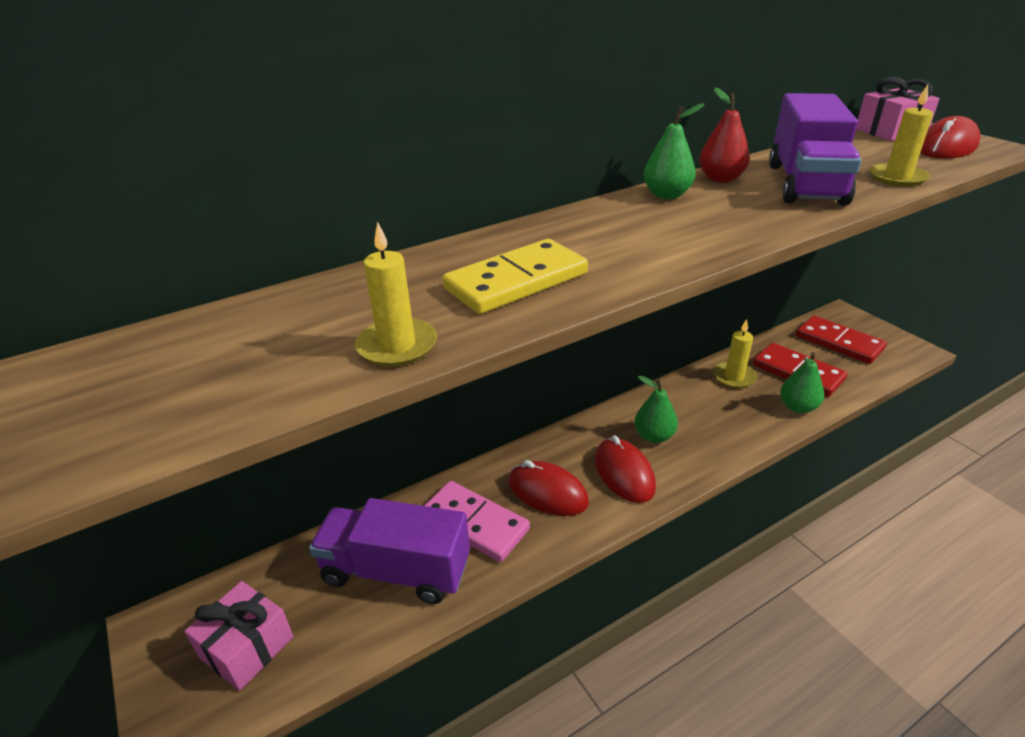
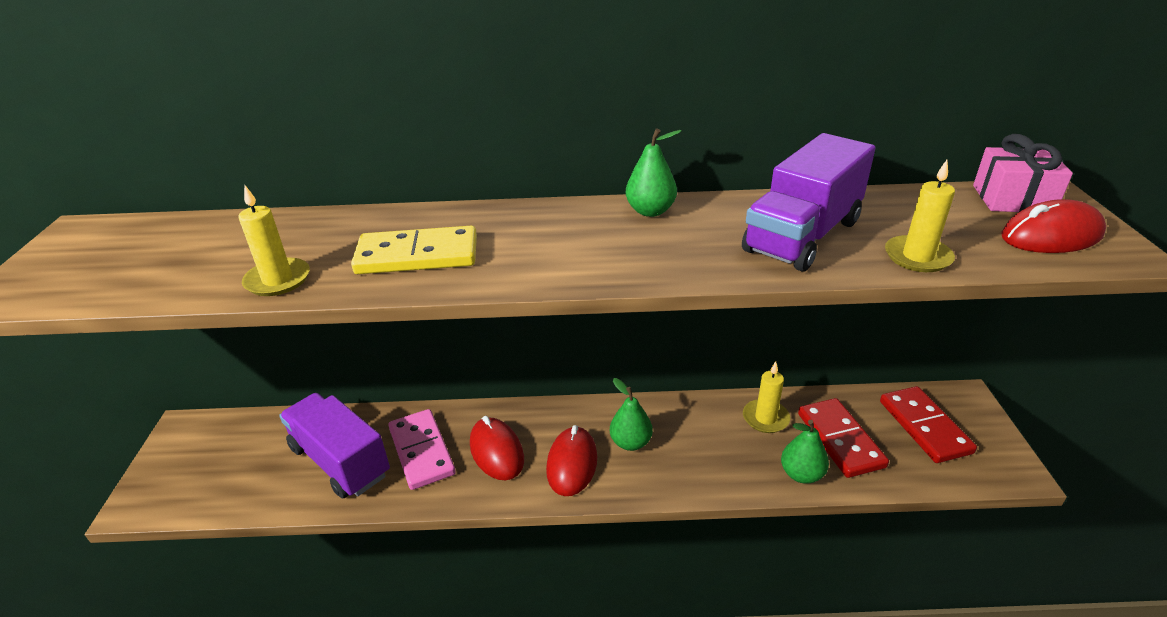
camera: 30 degrees right, 0 degrees up
(247, 647) = (215, 468): pink gift -> none
(720, 179) = (726, 208): red pear -> none

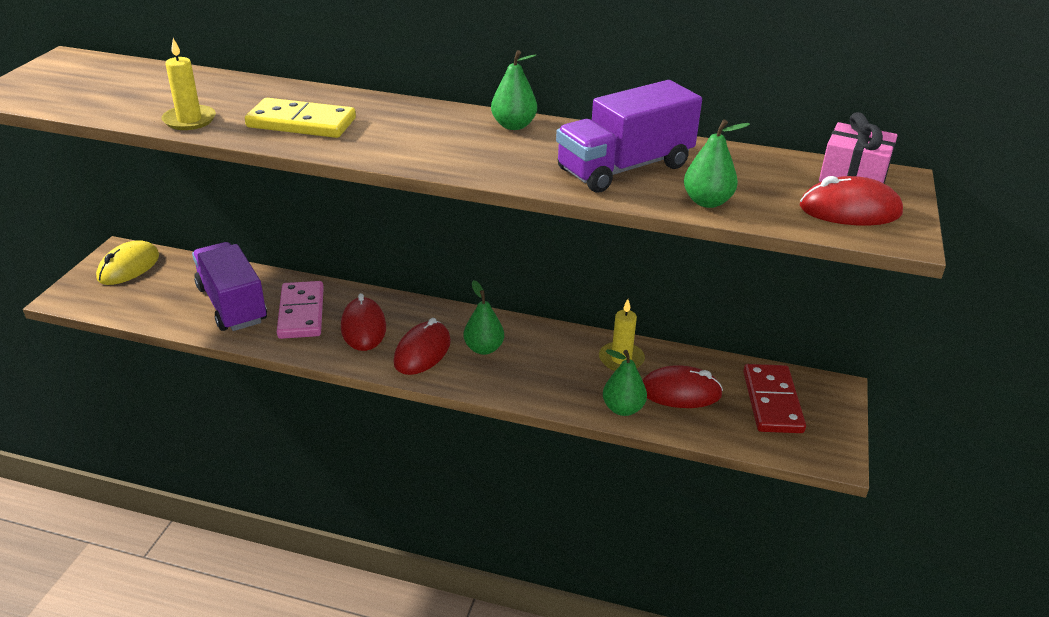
camera: 15 degrees right, 0 degrees up
(200, 445) = (129, 267): none -> yellow mouse
(840, 440) = (680, 392): red domino -> red mouse
(917, 257) = (707, 202): yellow candle -> green pear

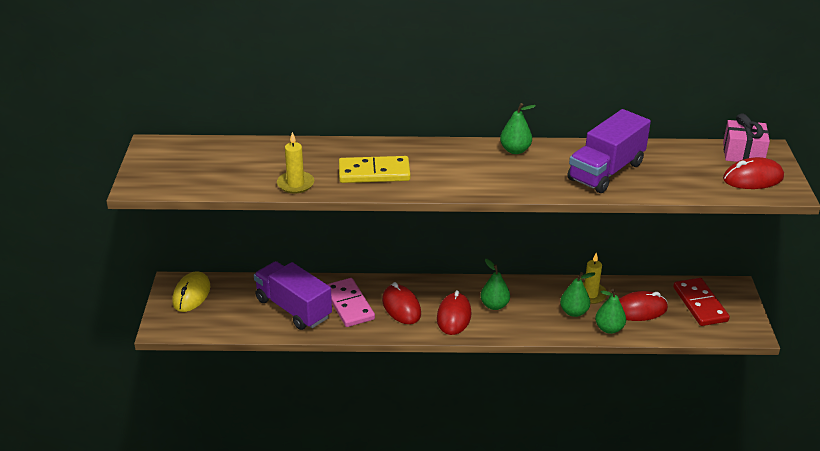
camera: 15 degrees left, 0 degrees up
(707, 202) = (669, 187): green pear -> green pear (574, 312)

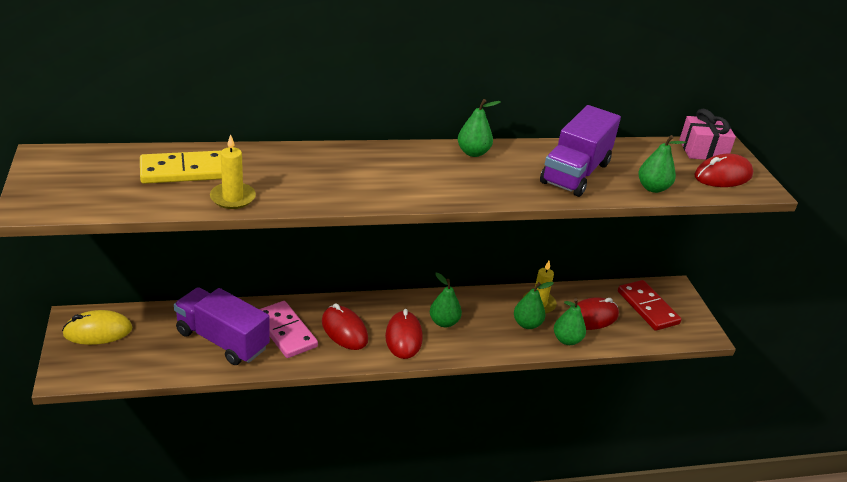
camera: 15 degrees left, 0 degrees up
(191, 294) = (98, 331): yellow mouse -> yellow mouse turned 75 degrees clockwise
(374, 173) = (323, 182): yellow domino -> yellow domino (183, 171)
(676, 187) = (653, 188): none -> green pear

